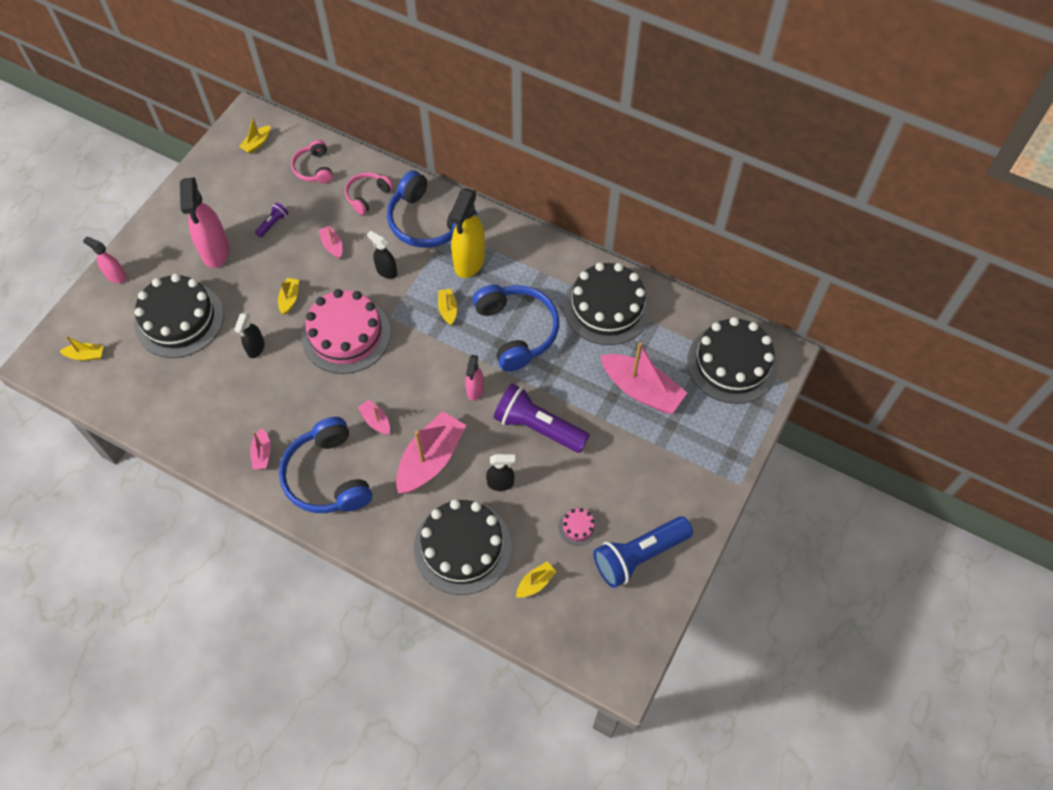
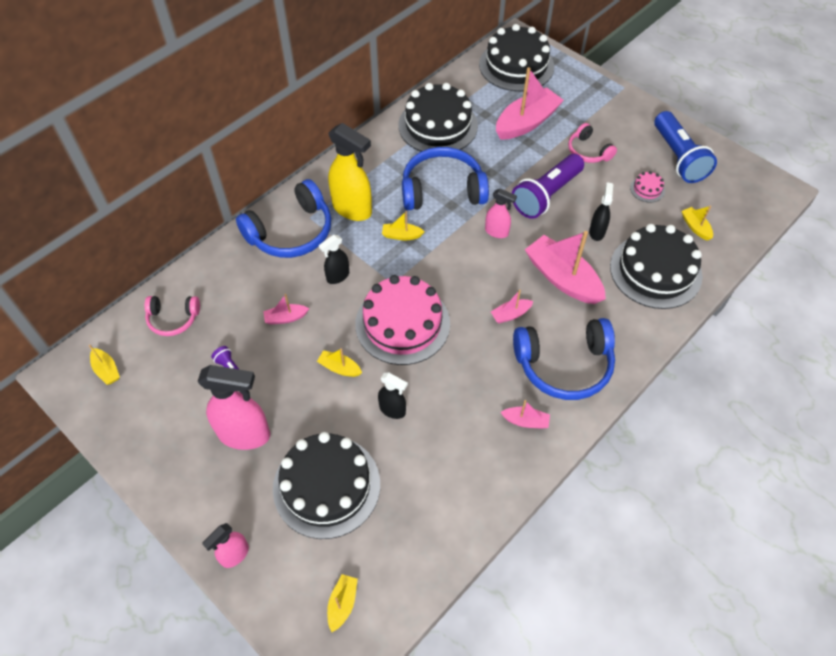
camera: 75 degrees left, 5 degrees down
(367, 196) = (234, 276): pink headphones -> pink headphones (588, 151)

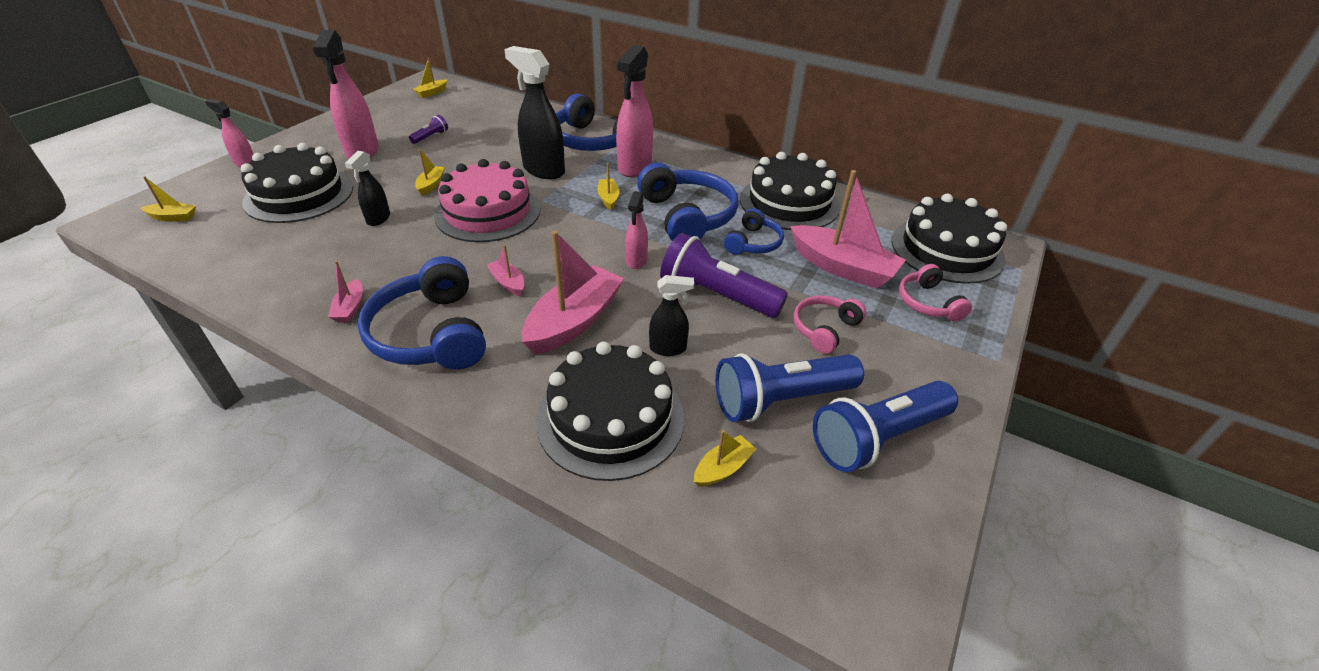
camera: 75 degrees right, 15 degrees down
(173, 319) = (483, 107): pink headphones -> pink headphones (928, 303)
(286, 318) = (489, 152): pink boat -> none
(337, 276) = (543, 170): black spray bottle -> black spray bottle, size x1.84
(352, 209) = (634, 167): yellow spray bottle -> pink spray bottle
(487, 160) = (753, 243): none -> blue headphones
(647, 189) = (781, 400): pink cake -> blue flashlight

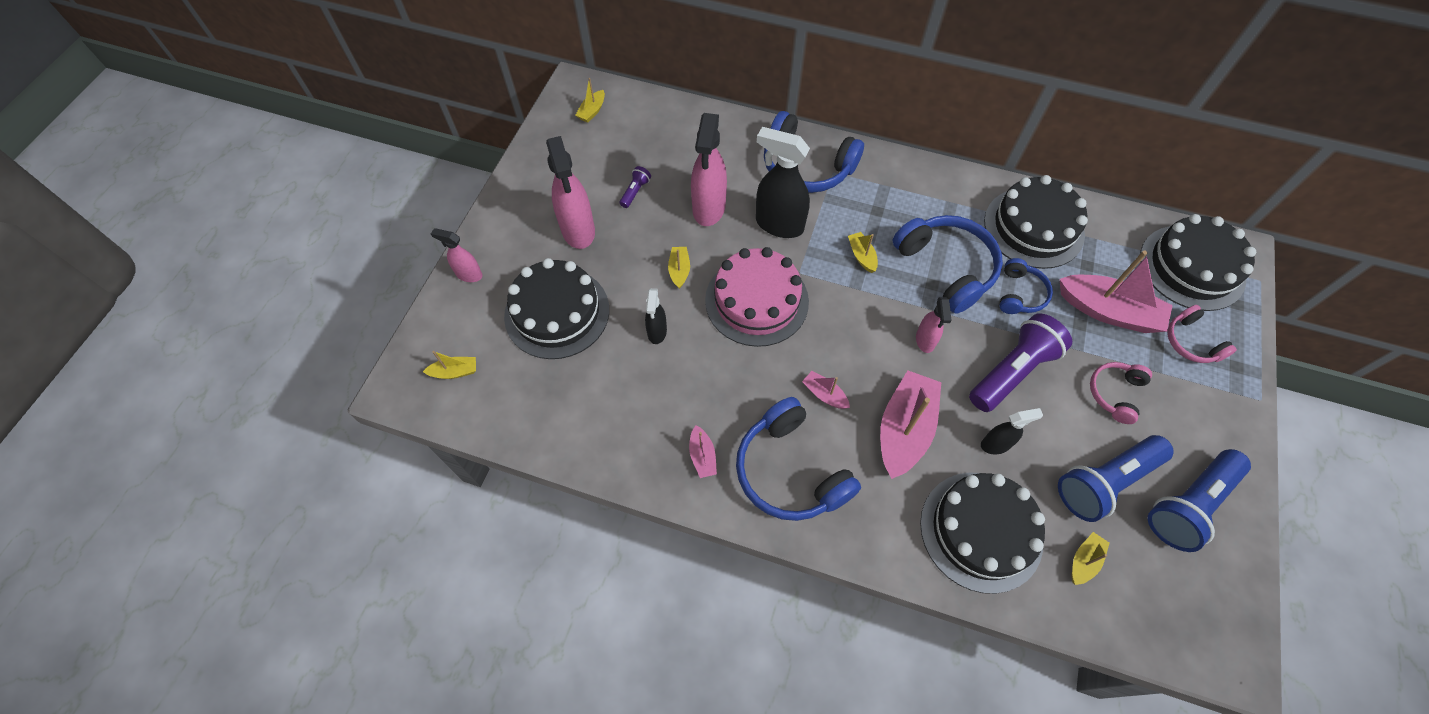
camera: 10 degrees left, 20 degrees up
(634, 167) = (866, 201): pink spray bottle -> pink spray bottle (709, 208)
(716, 295) = (1012, 371): purple flashlight -> purple flashlight turned 120 degrees clockwise

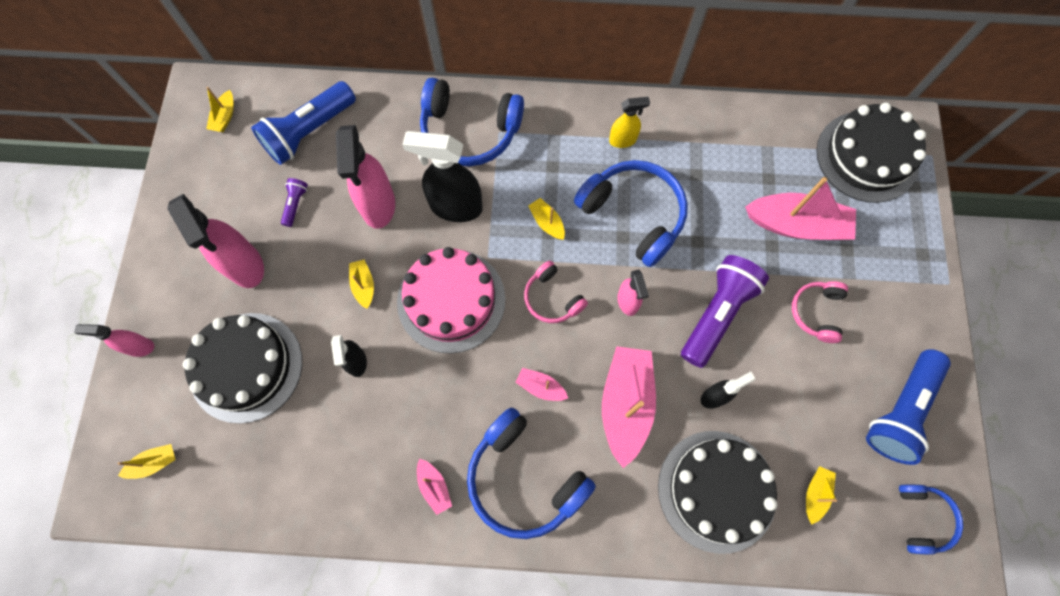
camera: 15 degrees left, 10 degrees up
(949, 203) = (623, 140): none -> yellow spray bottle
(1020, 294) = (710, 227): blue headphones -> blue headphones (922, 518)
(1033, 227) = (710, 148): black cake -> none
(1105, 482) = (821, 408): blue flashlight -> blue flashlight (309, 132)
(1191, 342) = (878, 238): pink headphones -> pink headphones (552, 298)

